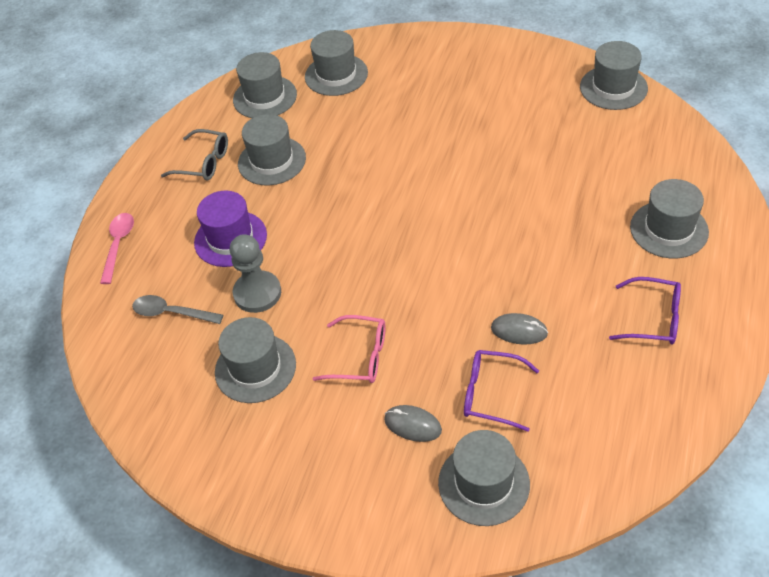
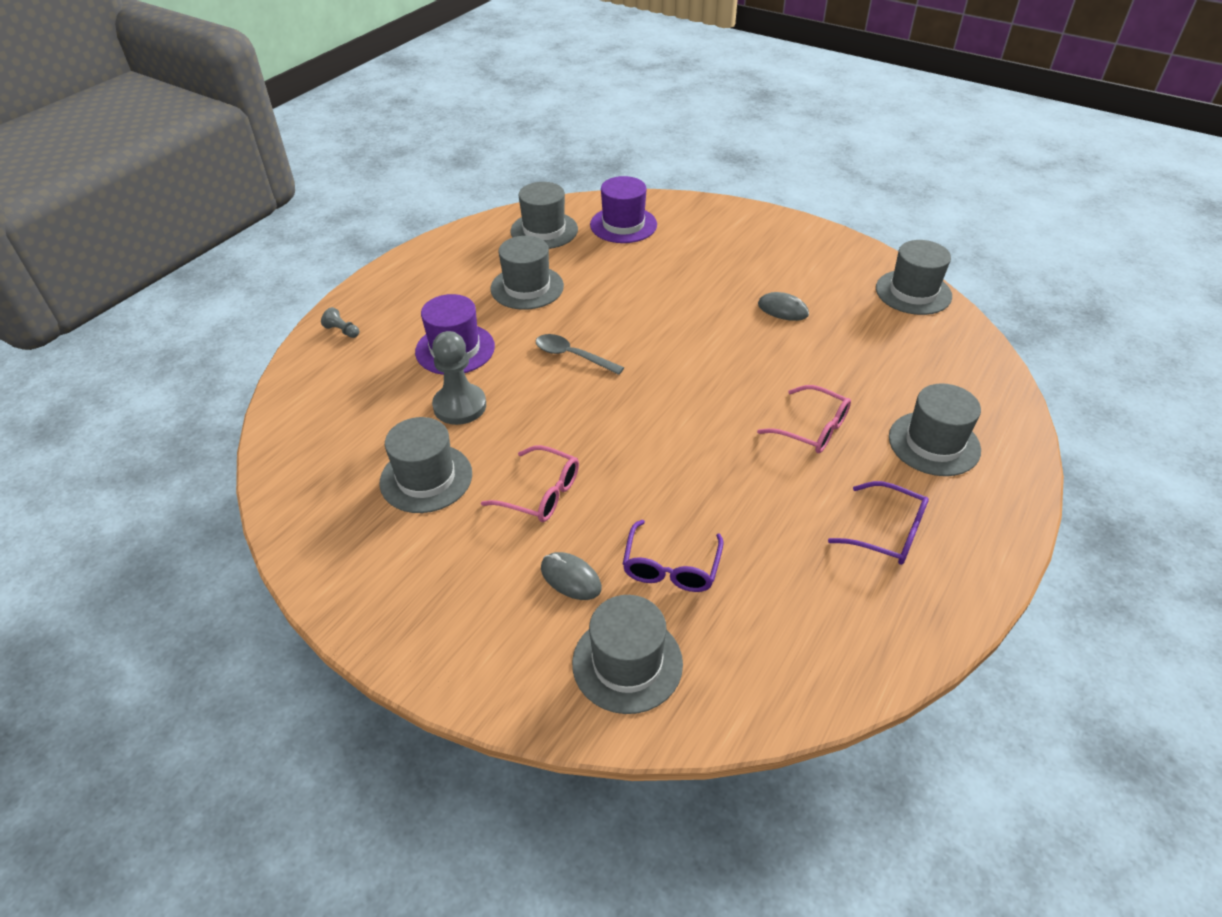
camera: 10 degrees right, 5 degrees down
(118, 245) = (342, 331): pink spoon -> grey pawn
(172, 313) = (365, 405): grey spoon -> grey spoon (572, 356)
(204, 163) = (459, 275): grey glasses -> none
(336, 75) = (623, 225): grey hat -> purple hat
(491, 394) = (671, 567): purple glasses -> purple glasses turned 105 degrees counterclockwise
(519, 331) = (726, 508): grey mouse -> grey mouse (783, 309)
(567, 240) = (812, 429): none -> pink glasses

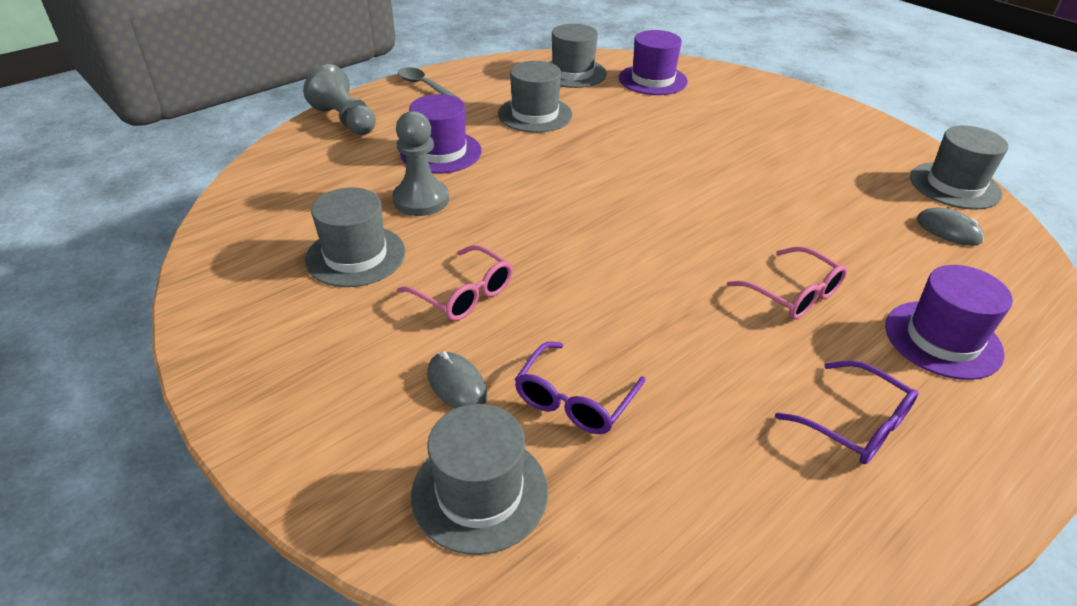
camera: 15 degrees right, 5 degrees down
(342, 331) = (345, 120): grey pawn -> grey pawn, size x2.19
(572, 356) = (554, 178): grey spoon -> grey spoon (424, 86)
(783, 309) = (796, 176): grey mouse -> grey mouse (948, 230)
(934, 443) = (942, 339): grey hat -> purple hat

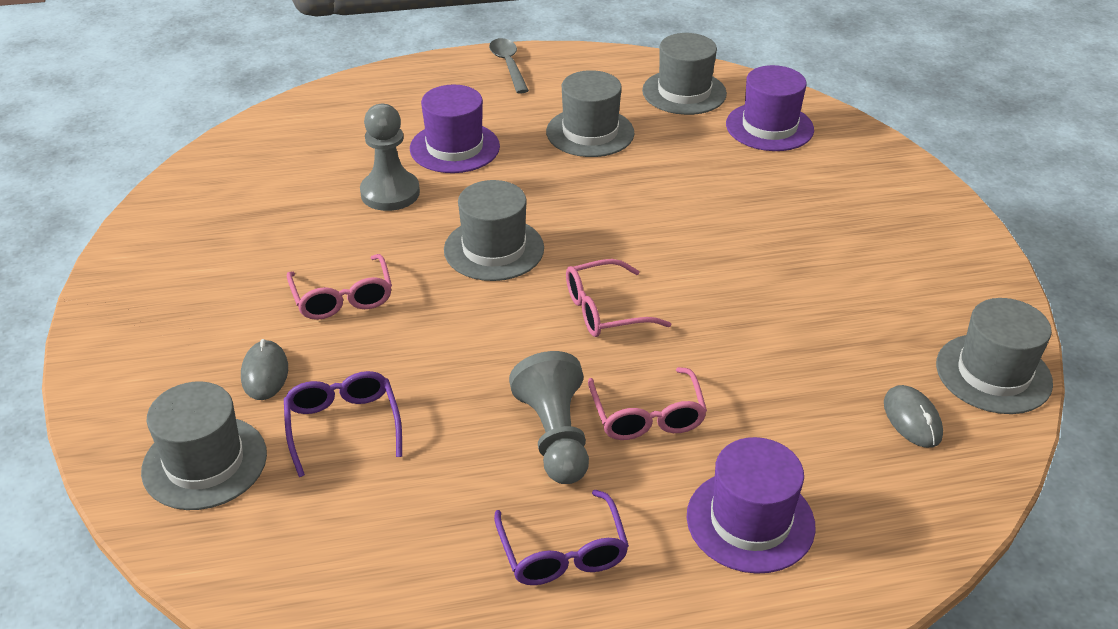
camera: 30 degrees right, 0 degrees up
(345, 120) = (397, 84): grey pawn -> grey pawn (555, 436)
(355, 256) = (287, 229): grey hat -> grey hat (494, 249)
(574, 400) = (343, 425): purple glasses -> purple glasses turned 105 degrees clockwise
(680, 231) = (604, 310): none -> pink glasses

